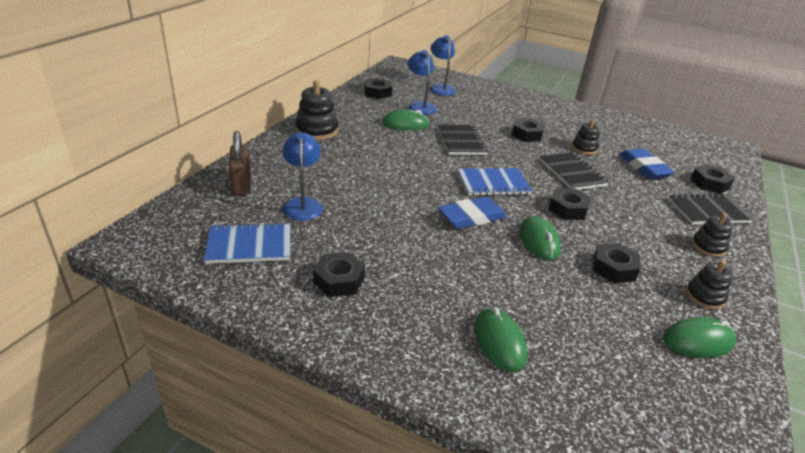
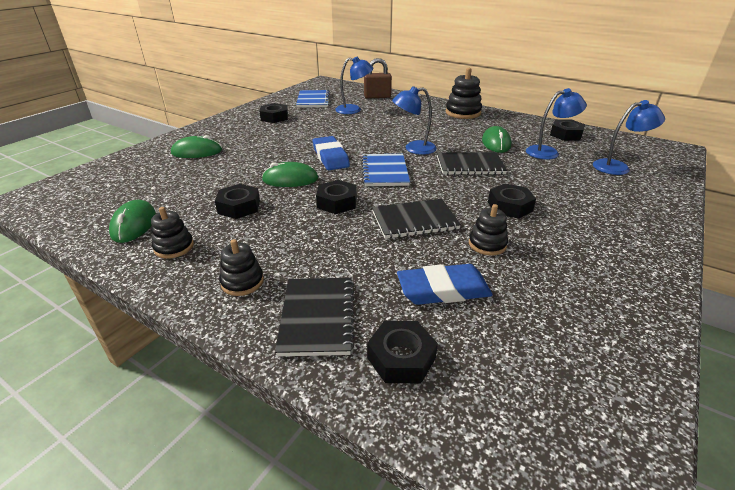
camera: 100 degrees right, 0 degrees up
(431, 166) = (413, 148): none -> blue lamp

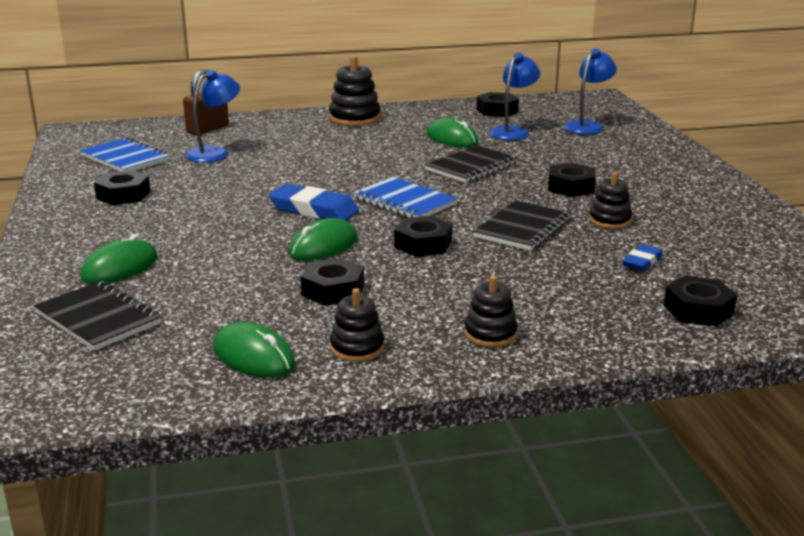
camera: 45 degrees left, 10 degrees down
(317, 317) = (599, 321): black notebook -> black notebook (98, 318)
(413, 148) = (384, 170): blue lamp -> none
(443, 289) = (642, 262): blue eraser -> blue eraser, size x0.56

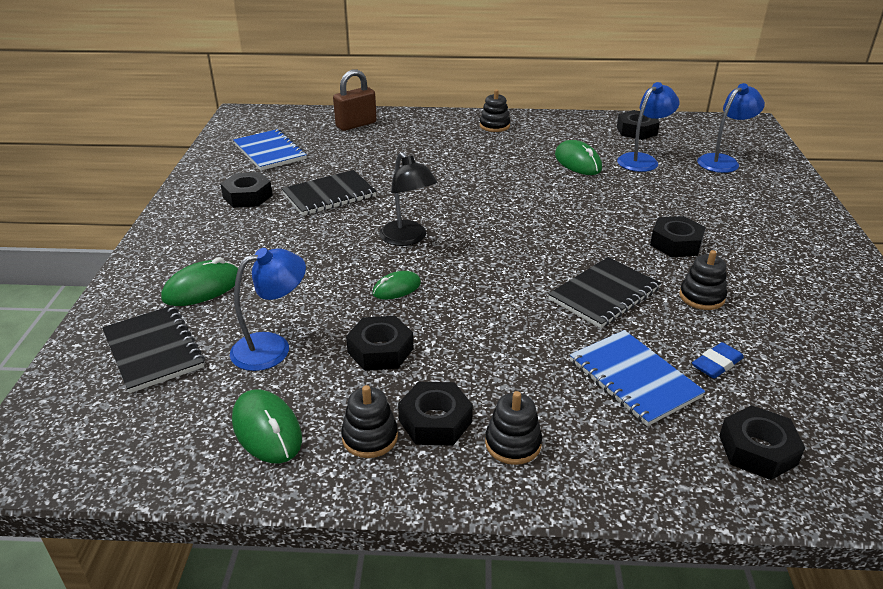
camera: 15 degrees right, 10 degrees up
(215, 153) = (349, 154): blue lamp -> blue lamp (272, 347)
(314, 210) = (408, 239): blue eraser -> black lamp
(323, 246) = (396, 288): green mouse -> green mouse, size x0.65
(355, 118) = (494, 126): black stacking toy -> black stacking toy, size x0.62
(405, 201) = (499, 240): blue notebook -> blue notebook (634, 379)
(423, 244) = (494, 301): black nut -> black nut (435, 421)
(471, 167) = (583, 202): black notebook -> black notebook (329, 195)

